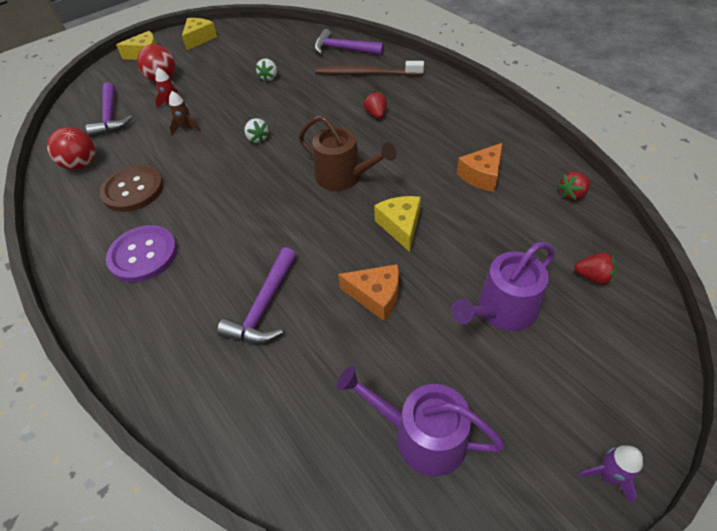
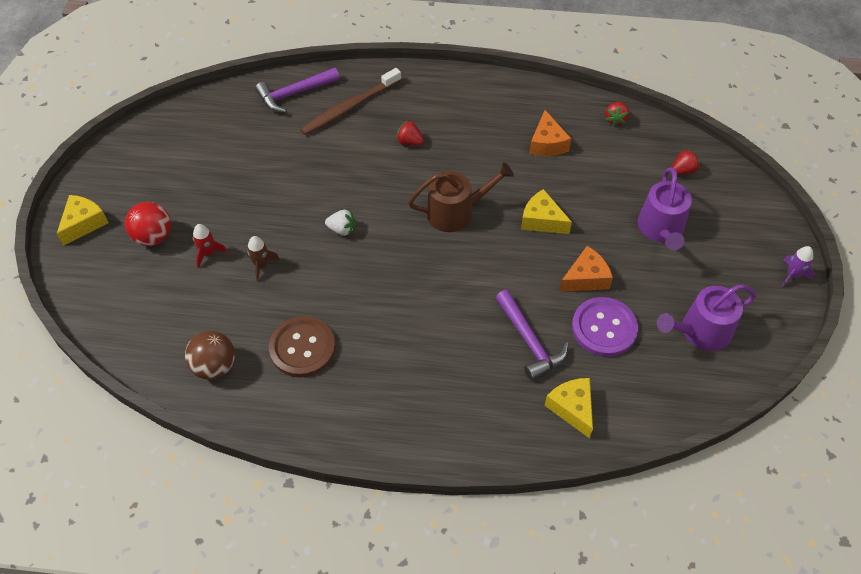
camera: 50 degrees left, 5 degrees up
(82, 165) = (214, 366): red ball -> brown ball
(110, 117) = (163, 308): purple hammer -> none
(143, 255) = (394, 382): purple button -> purple button (604, 328)
(199, 39) = (119, 169): yellow cheese -> yellow cheese (572, 408)
(269, 77) = (264, 166): white strawberry -> none

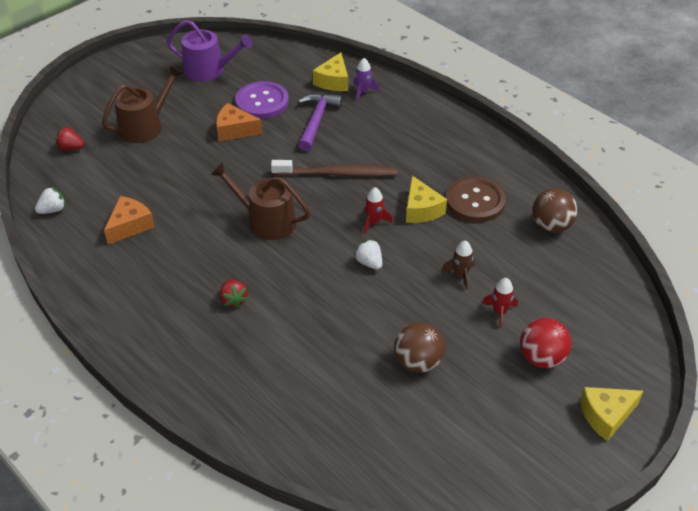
camera: 140 degrees left, 10 degrees down
(242, 180) = (418, 362): none -> brown ball
(294, 94) = (284, 428): purple hammer -> none
(349, 108) = (248, 372): brown toothbrush -> brown toothbrush (338, 174)
(371, 267) = (374, 222): none -> red rocket
(541, 220) = (213, 178): yellow cheese -> yellow cheese (421, 209)
(615, 119) = (53, 210): red strawberry -> white strawberry
(661, 229) = (145, 126): purple watering can -> brown watering can
(792, 275) = (113, 63): purple rocket -> purple rocket (363, 92)

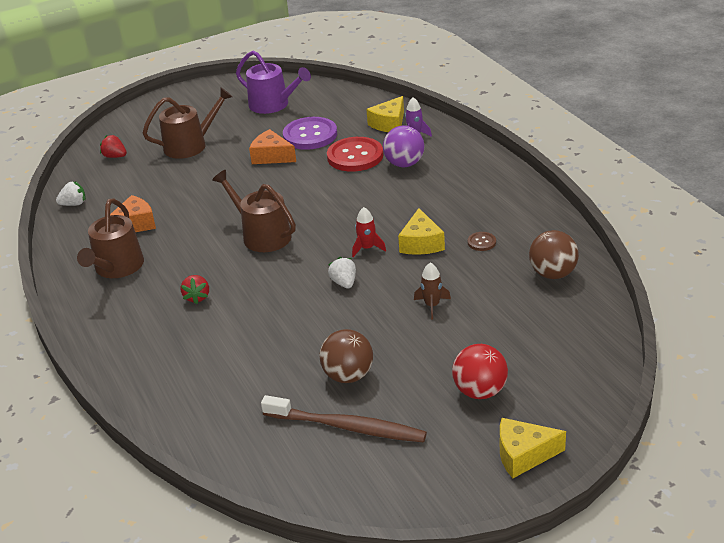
camera: 20 degrees right, 10 degrees down
(135, 278) = (117, 267): none -> brown watering can
(316, 121) = (355, 156): purple hammer -> red button
(338, 174) = (353, 203): brown toothbrush -> brown toothbrush (348, 427)
(367, 124) = (404, 164): none -> purple ball
(475, 201) = (481, 242): brown button -> brown button, size x0.44
(499, 312) = (456, 344): red rocket -> none

